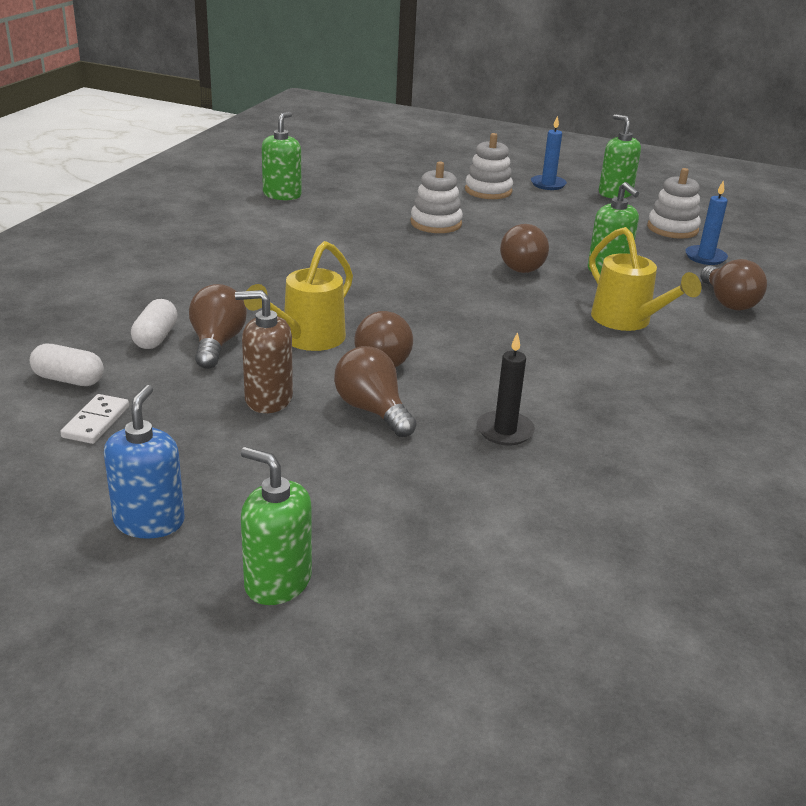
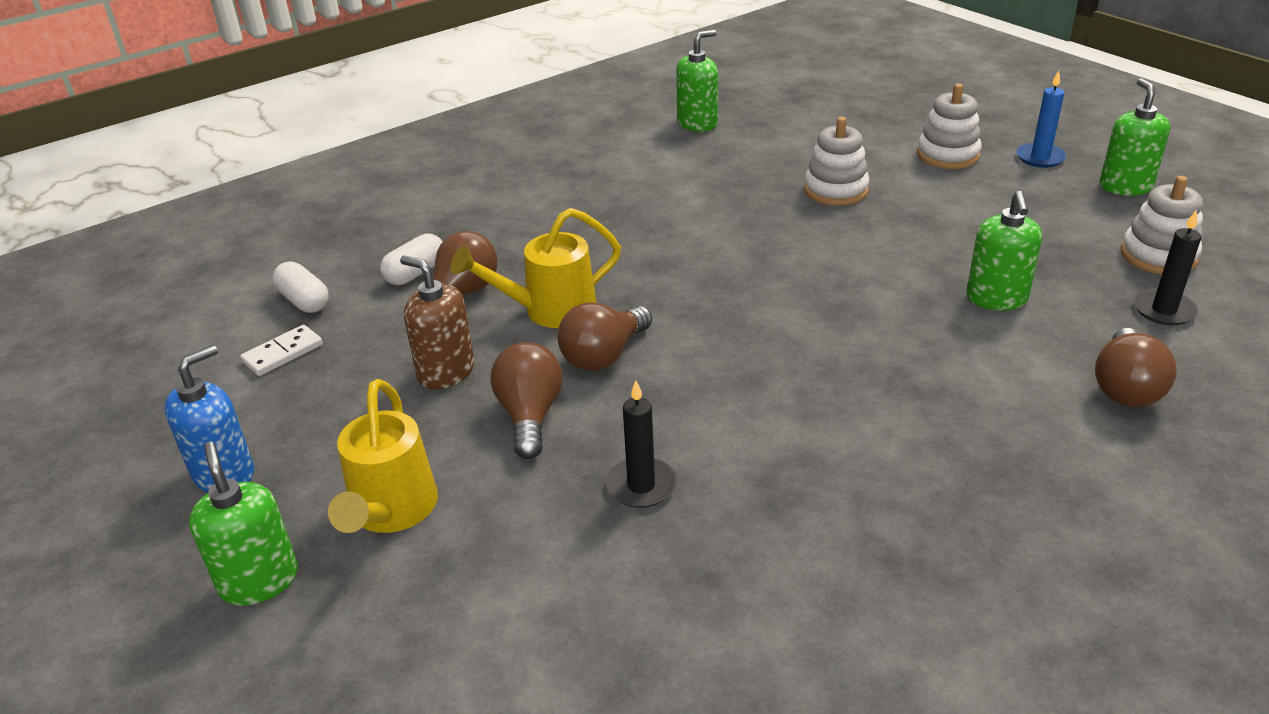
camera: 35 degrees right, 5 degrees up
(520, 265) = (883, 269): brown light bulb -> none
(627, 321) = (945, 380): yellow watering can -> yellow watering can (391, 511)
(705, 257) = (1163, 310): blue candle -> black candle

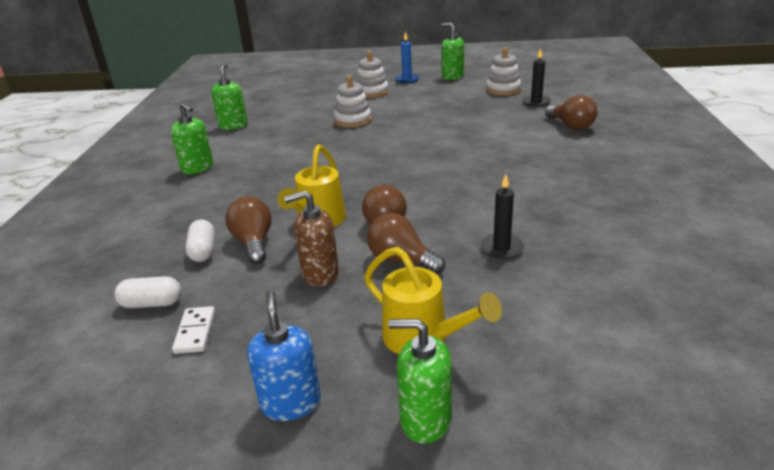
camera: 50 degrees left, 5 degrees down
(996, 299) = (484, 123): green soap dispenser -> green soap dispenser (197, 168)

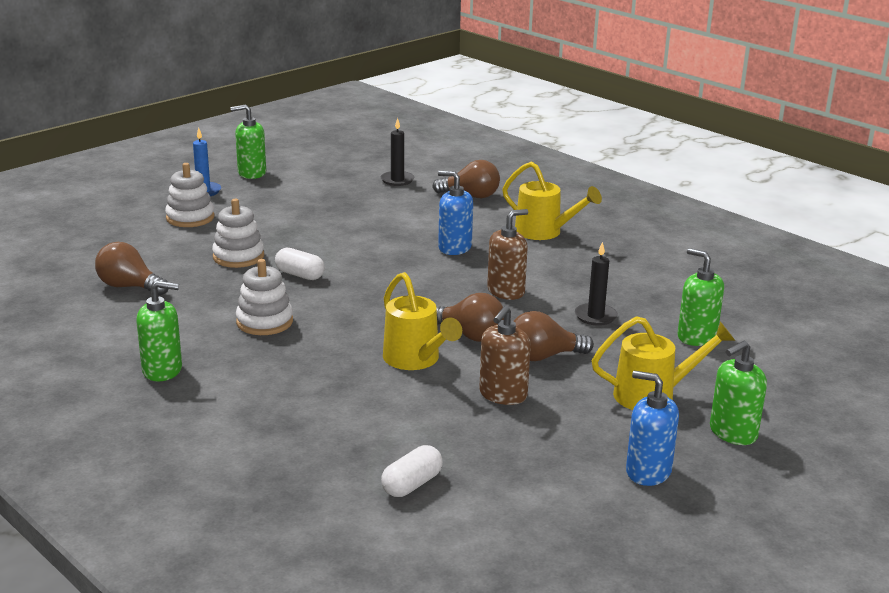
camera: 50 degrees left, 5 degrees down
(195, 332) = (494, 478): white domino -> none
(203, 251) = (361, 429): white capsule -> white capsule (300, 275)
(233, 125) = (90, 311): green soap dispenser -> green soap dispenser (696, 337)
(254, 243) = (394, 402): brown light bulb -> brown light bulb (129, 287)
(468, 200) = (506, 291): none -> brown soap dispenser
(490, 157) = (454, 248): none -> blue soap dispenser
(503, 89) = (339, 175): white stacking toy -> white stacking toy (264, 322)
(581, 168) = (544, 232): none -> yellow watering can

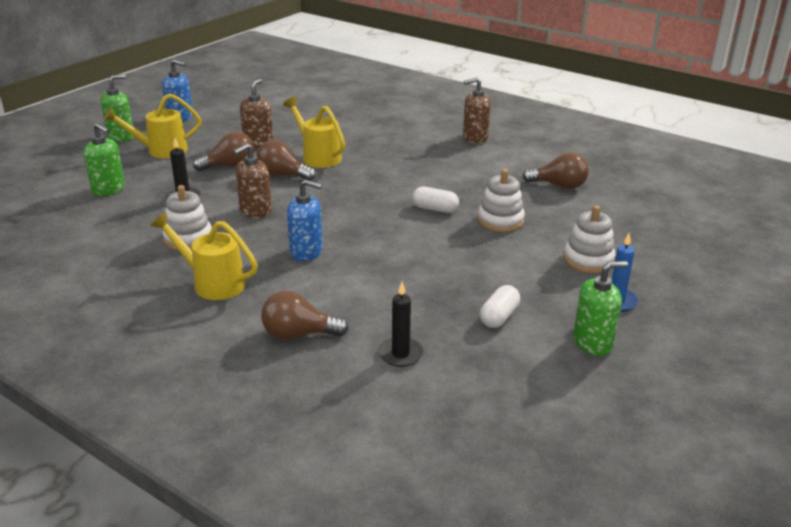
camera: 170 degrees right, 5 degrees up
(162, 370) = (475, 138): green soap dispenser -> brown soap dispenser
(264, 322) = (435, 170): white stacking toy -> white stacking toy (188, 238)
(412, 484) = (305, 104): white capsule -> white capsule (499, 317)

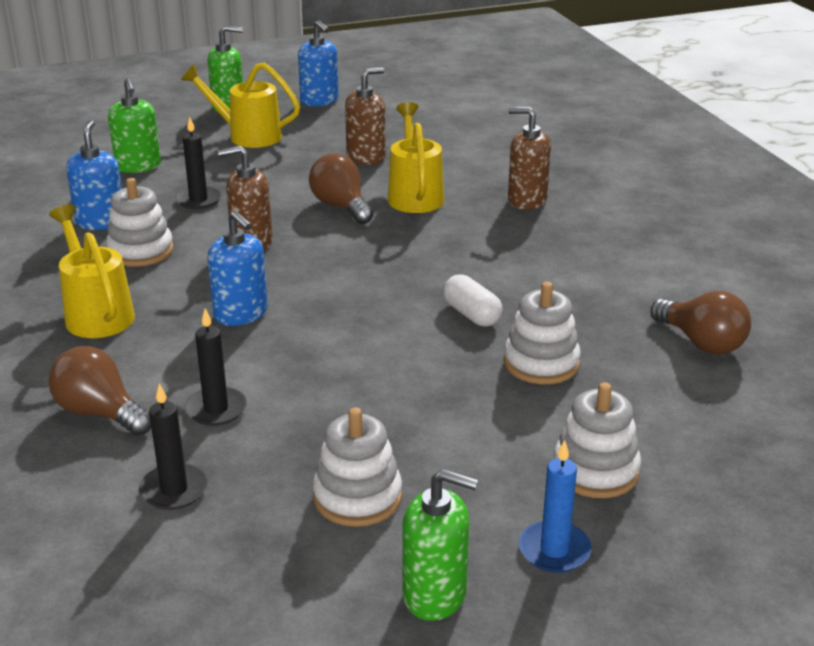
camera: 35 degrees right, 0 degrees up
(133, 230) = (101, 222): none -> blue soap dispenser
(230, 166) = (296, 177): brown light bulb -> none
(365, 306) = (216, 409): none -> black candle
(475, 138) = (664, 231): brown soap dispenser -> brown soap dispenser (526, 200)
(499, 317) = (357, 497): white capsule -> white stacking toy

